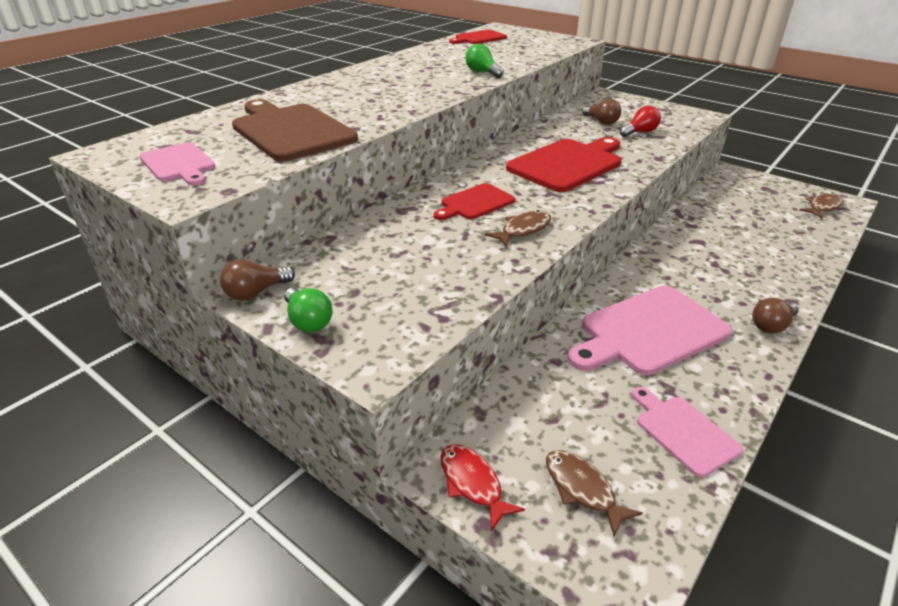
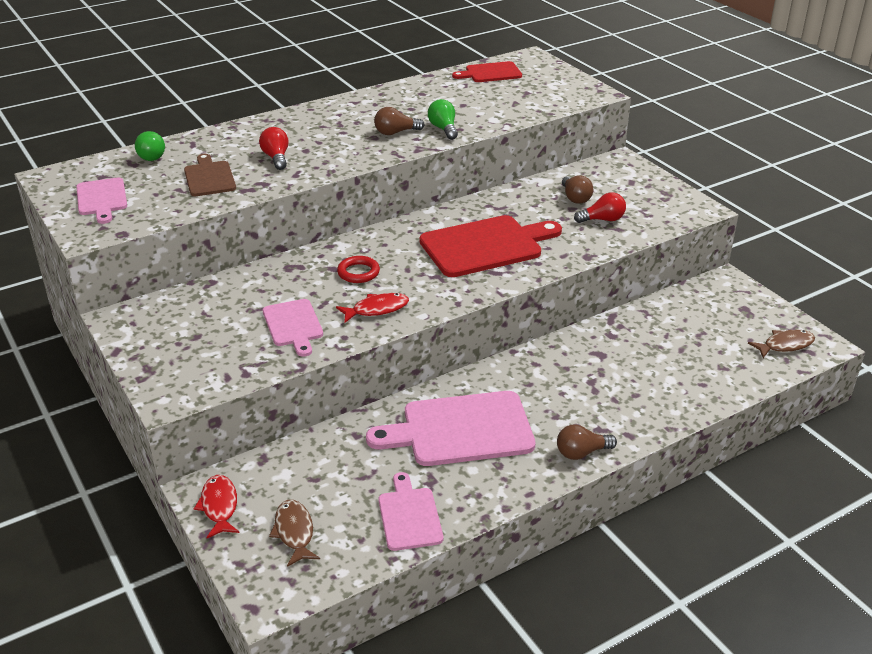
camera: 20 degrees right, 0 degrees up
(256, 292) = (125, 320): brown light bulb -> brown light bulb (396, 132)
(290, 131) = (209, 177): brown cutting board -> brown cutting board, size x0.56
(308, 321) = (147, 352): green light bulb -> green light bulb (152, 155)
(347, 108) = (276, 158): none -> red light bulb
(453, 260) = (293, 325): none -> pink cutting board
(475, 203) = (358, 272): red cutting board -> red ring
(523, 230) = (377, 309): brown fish -> red fish

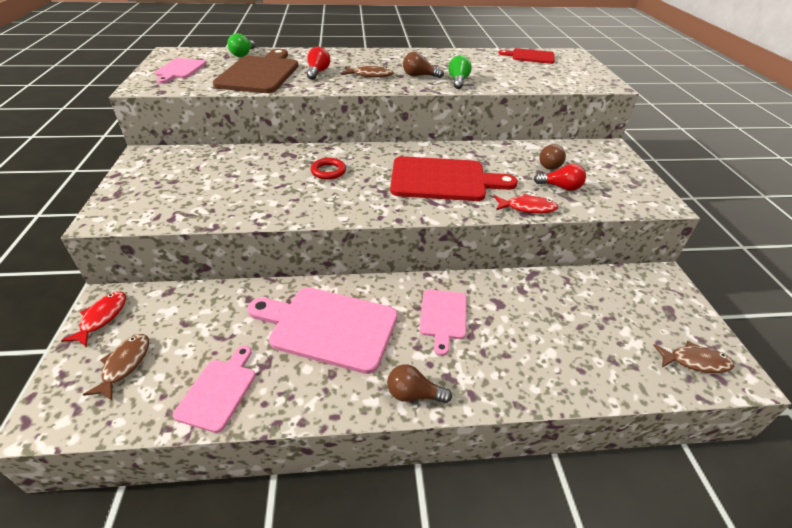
camera: 25 degrees right, 5 degrees up
(209, 177) = (260, 73): brown cutting board -> brown cutting board, size x1.77
(293, 325) = (243, 194): pink cutting board -> pink cutting board (443, 317)
(340, 146) = (370, 75): none -> brown fish
(377, 309) = (313, 202): red fish -> red fish (527, 208)

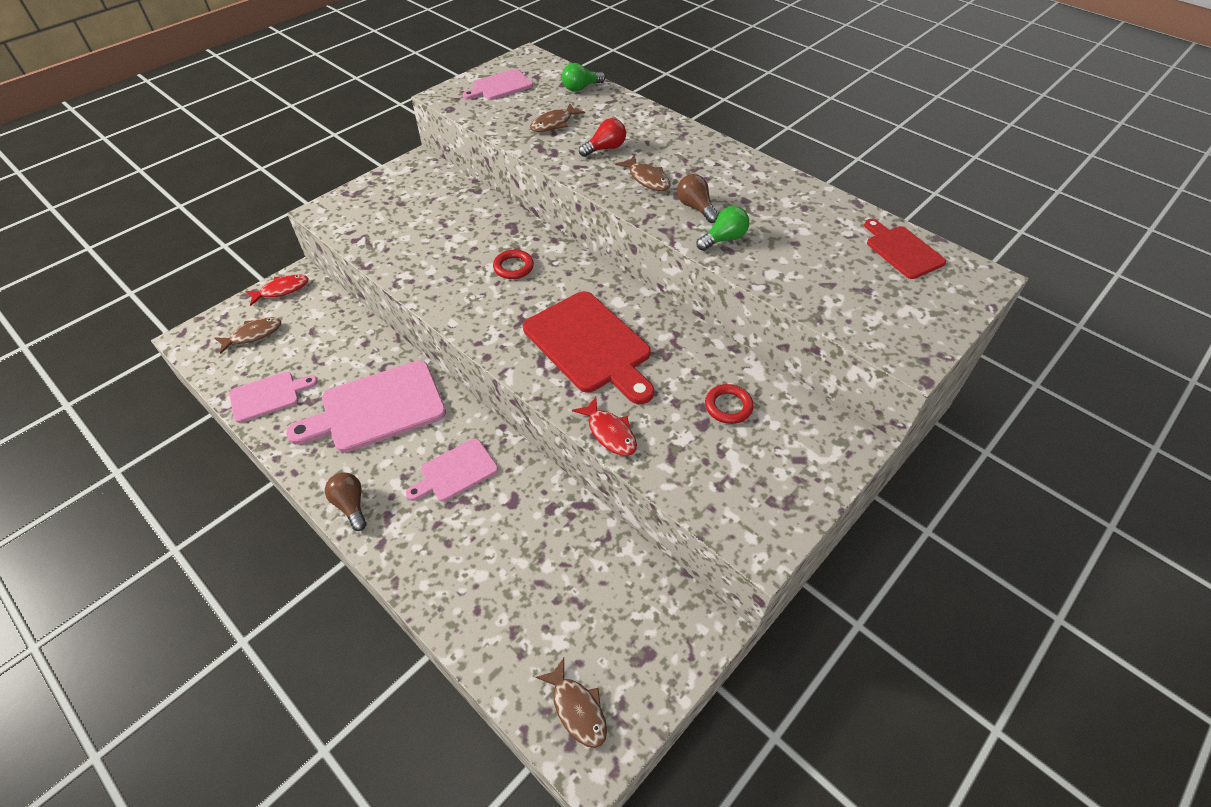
camera: 50 degrees right, 10 degrees up
(260, 73) = (554, 124): brown cutting board -> brown fish
(328, 327) = (377, 408): pink cutting board -> pink cutting board turned 90 degrees counterclockwise
(549, 164) = (728, 406): brown light bulb -> red ring
(560, 187) = (686, 439): red light bulb -> none

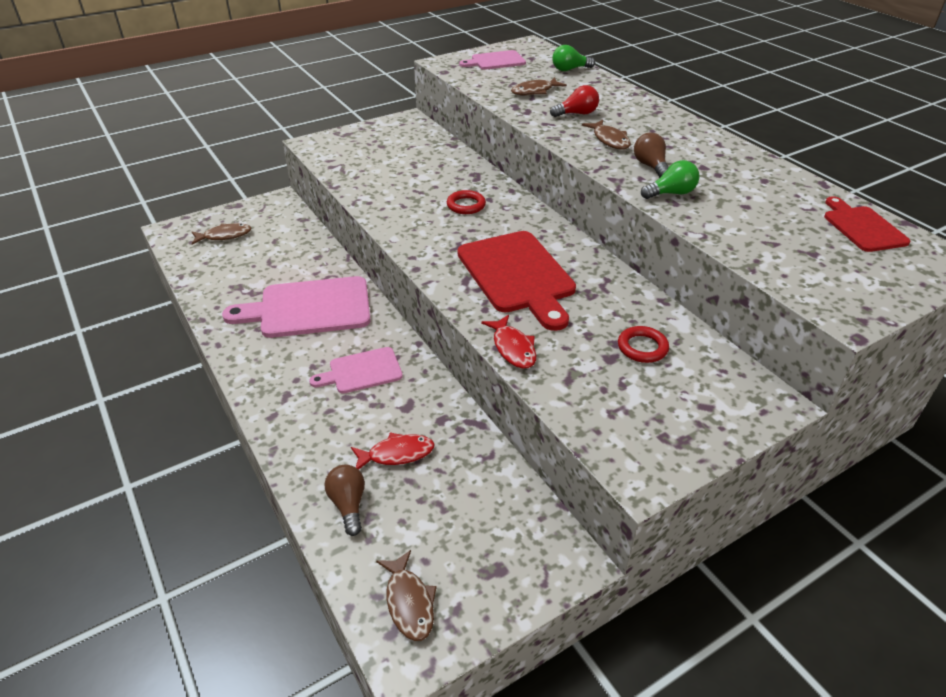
camera: 15 degrees right, 10 degrees down
(268, 396) = (219, 283): pink cutting board -> none
(282, 290) = (261, 207): red fish -> red fish (397, 454)
(351, 505) = (257, 380): brown light bulb -> brown light bulb (348, 505)

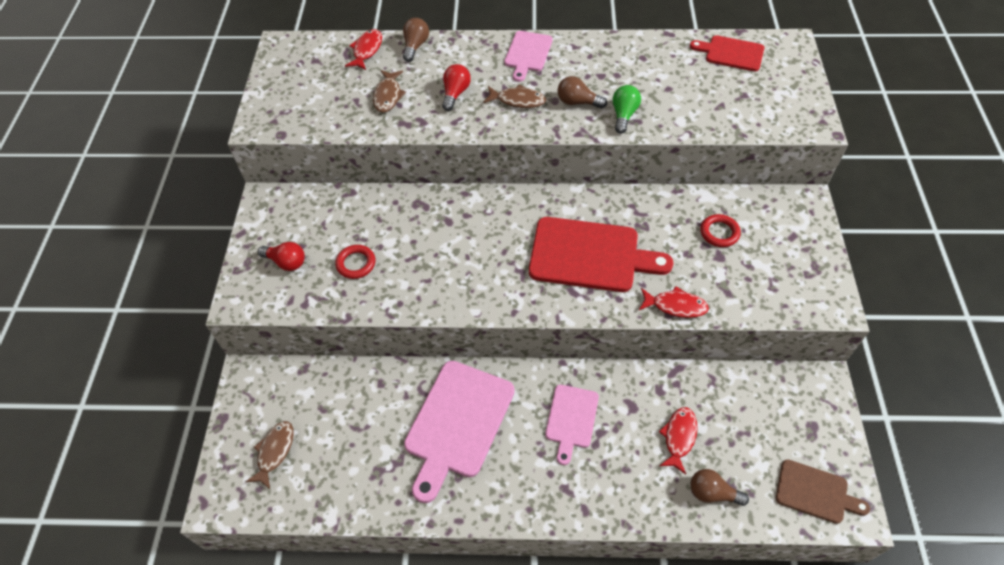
camera: 55 degrees left, 15 degrees up
(361, 146) = (286, 262): none -> red light bulb
(409, 602) = (815, 492): brown fish -> brown cutting board
(466, 205) = (463, 236): red ring -> red ring (356, 263)
(495, 61) = (296, 87): pink cutting board -> pink cutting board (527, 54)
(570, 69) = (367, 50): green light bulb -> red fish
(603, 83) = (415, 46): none -> brown light bulb

